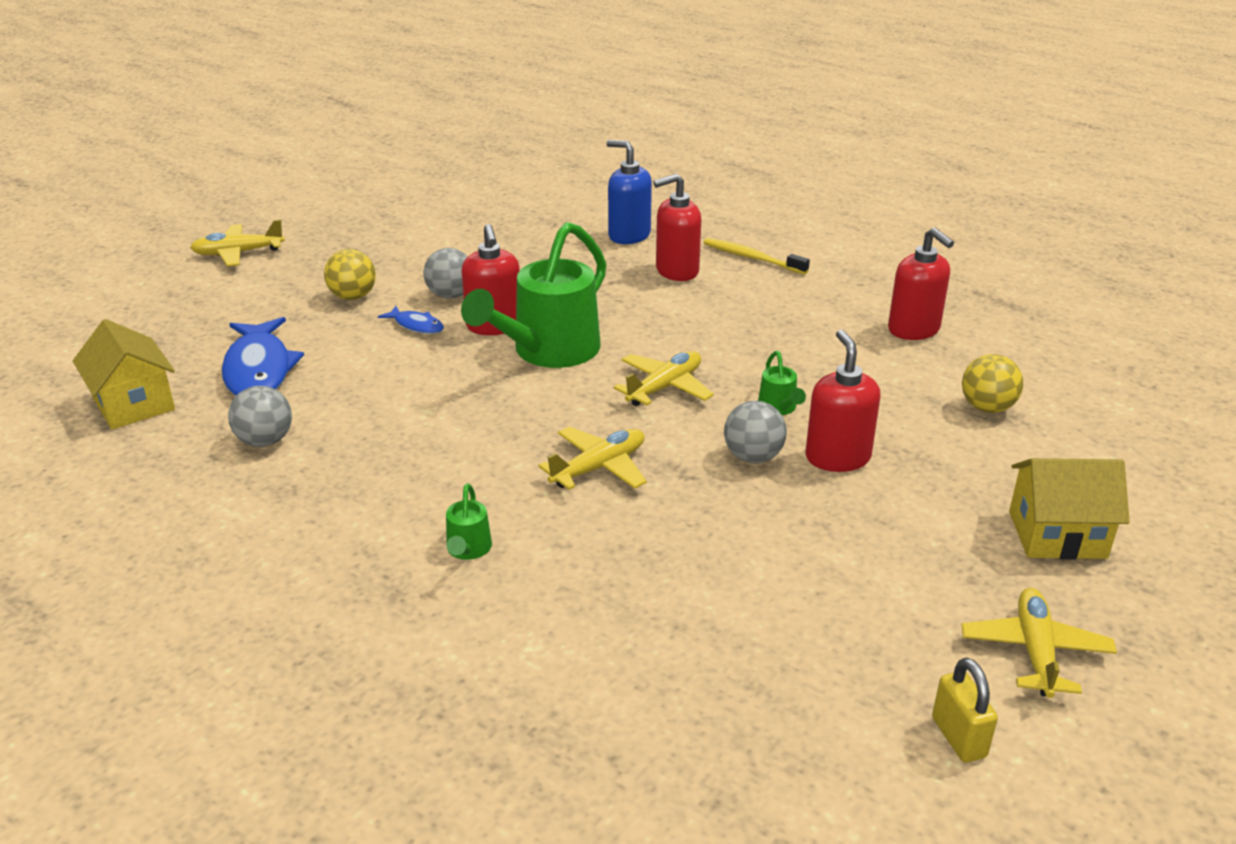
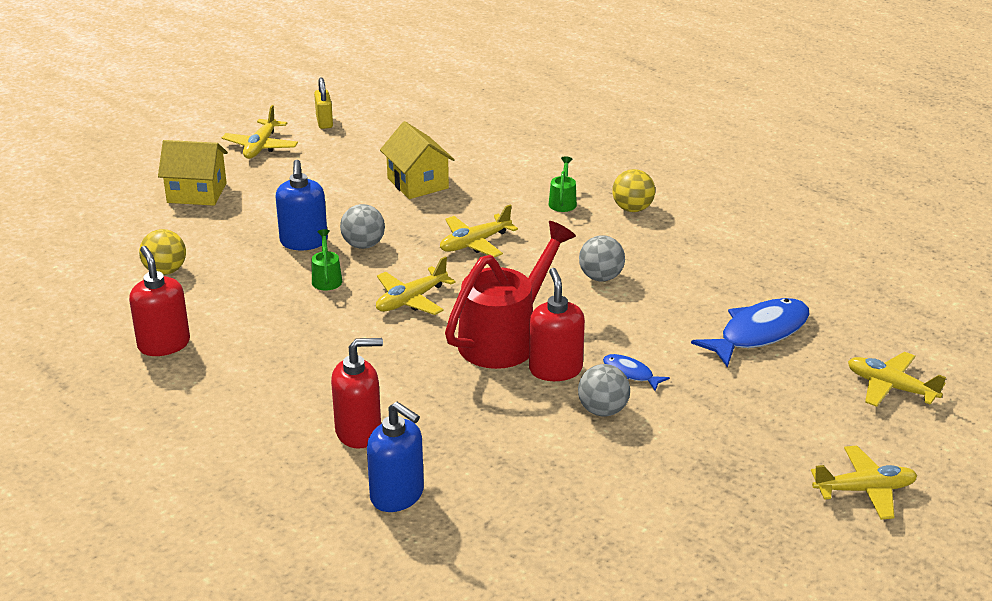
camera: 175 degrees left, 0 degrees up
(134, 404) = (845, 307): yellow house -> yellow house (417, 183)
(150, 325) = (891, 387): none -> yellow plane
(259, 370) = (758, 333): blue fish -> blue fish turned 60 degrees clockwise
(265, 441) = (722, 273): grey ball -> grey ball (601, 277)
(353, 297) = (704, 414): yellow ball -> yellow ball (632, 209)
(548, 351) = (505, 338): green watering can -> red watering can
(752, 258) = (267, 447): yellow toothbrush -> none
(837, 457) = (304, 242): red soap dispenser -> blue soap dispenser

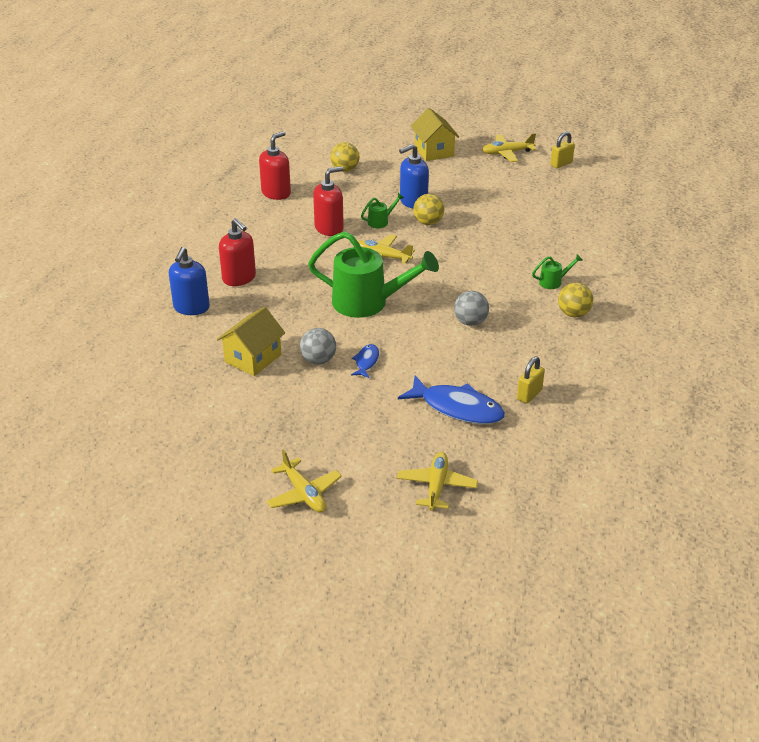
camera: 65 degrees right, 5 degrees up
(363, 245) = (428, 222): grey ball -> yellow ball
(417, 183) = (520, 219): yellow house -> yellow house (253, 358)
(475, 243) = (467, 261): yellow plane -> none
(505, 338) = (368, 302): red watering can -> green watering can
(555, 369) = (349, 330): red soap dispenser -> red soap dispenser (329, 228)
(760, 280) = (529, 394): none -> yellow padlock

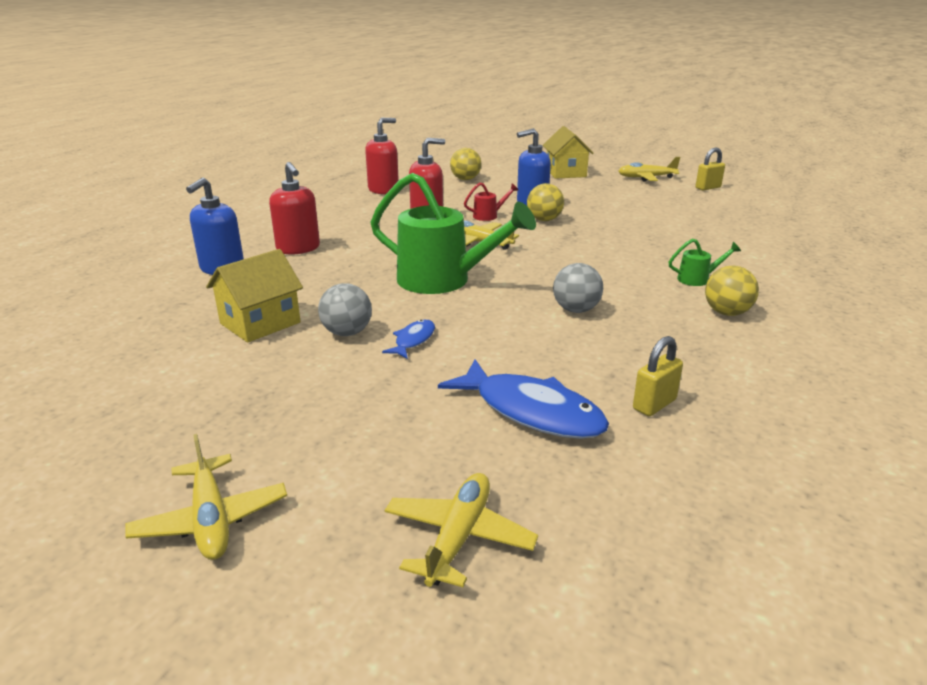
camera: 10 degrees right, 10 degrees down
(380, 221) = (489, 216): green watering can -> red watering can

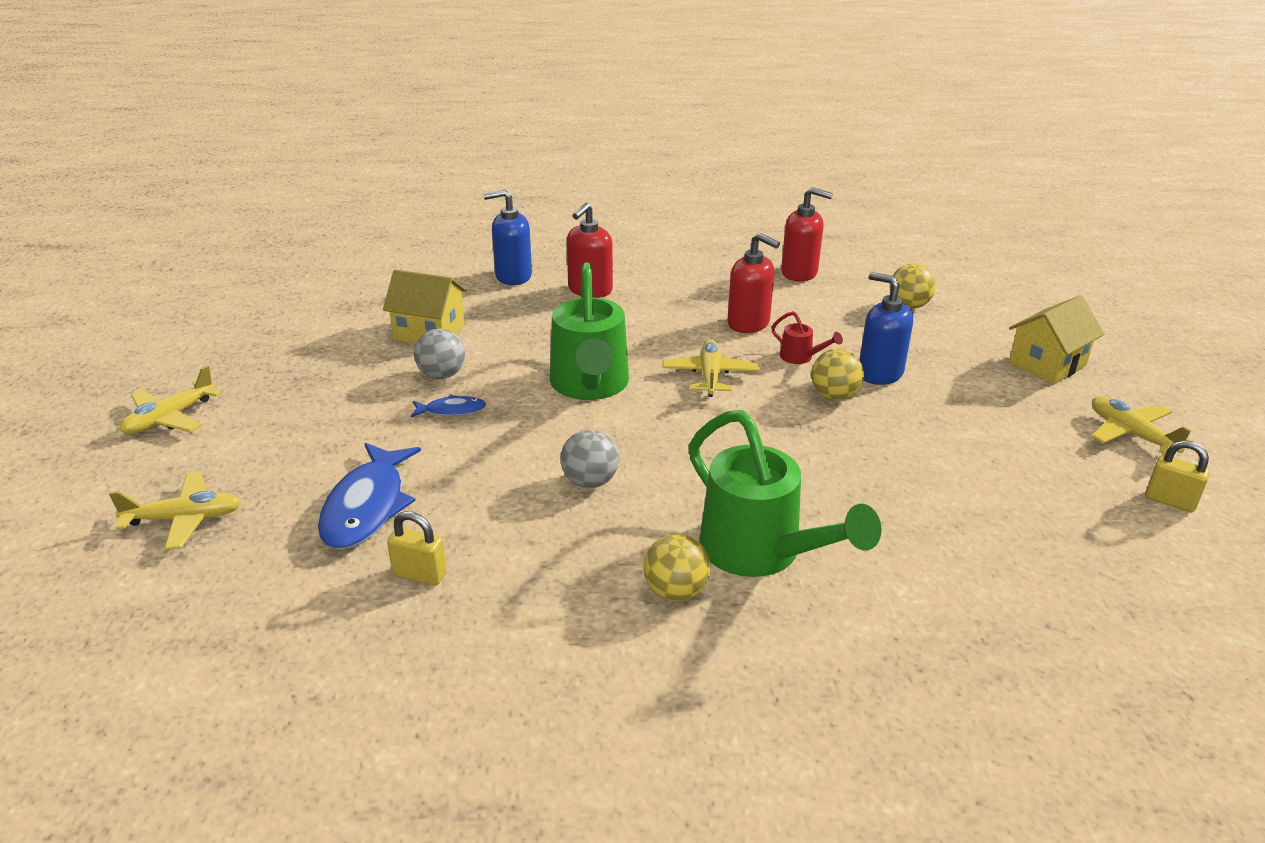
camera: 60 degrees right, 5 degrees up
(697, 279) = (760, 552): green watering can -> green watering can, size x2.39

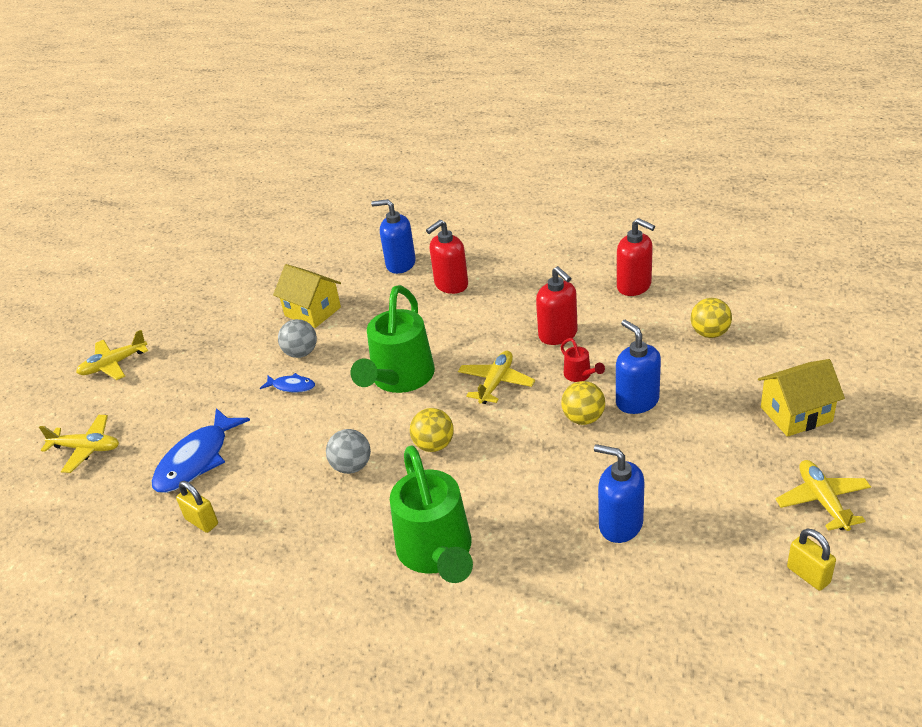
camera: 25 degrees right, 5 degrees up
(675, 591) = (358, 572): yellow ball -> yellow ball (434, 445)
(948, 488) = (620, 524): none -> blue soap dispenser

